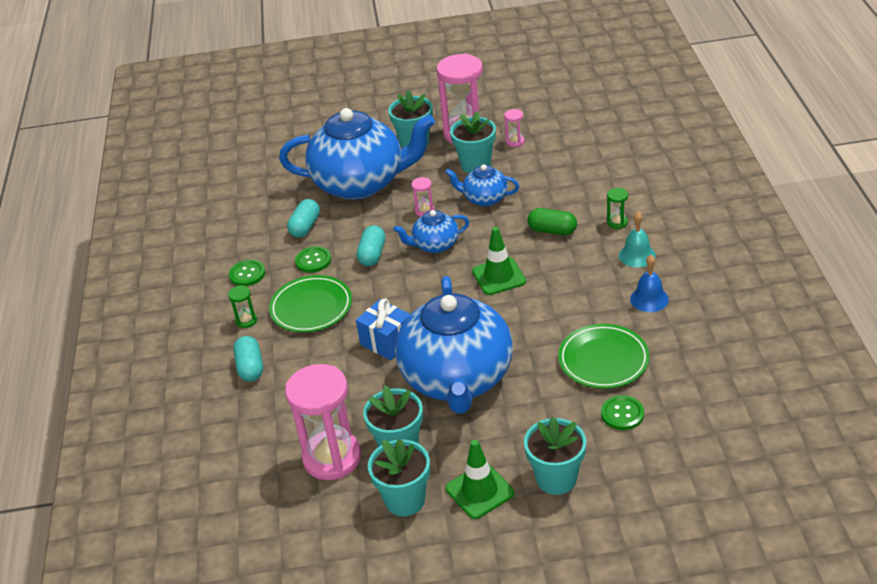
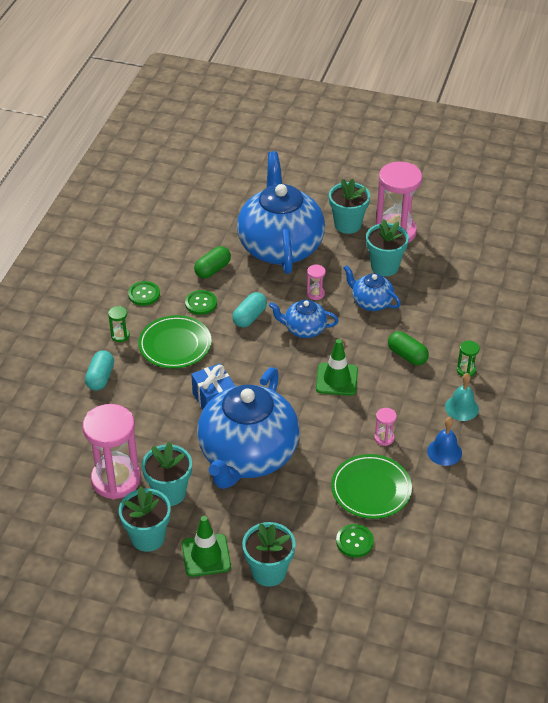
camera: 20 degrees right, 5 degrees up
(305, 227) = (213, 269): turquoise capsule -> green capsule
(361, 183) = (280, 246): blue teapot -> blue teapot turned 120 degrees counterclockwise
(515, 141) = (432, 257): pink hourglass -> pink hourglass (384, 438)

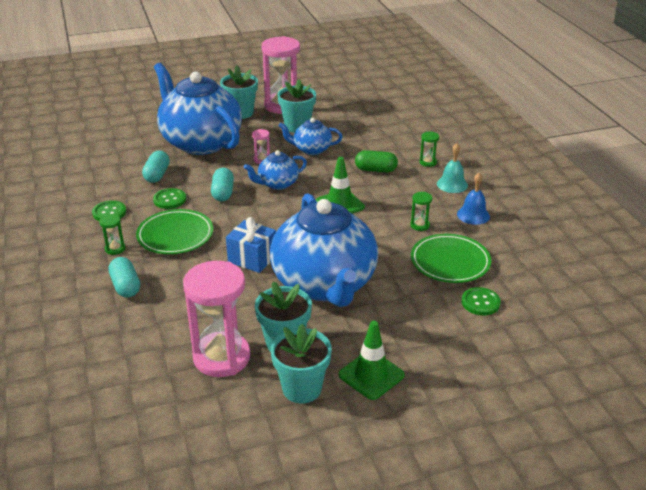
camera: 35 degrees left, 10 degrees down
(213, 269) = (157, 175): green capsule -> turquoise capsule
(269, 572) = (439, 359): turquoise flower pot -> none
(384, 438) = (420, 225): pink hourglass -> green hourglass

